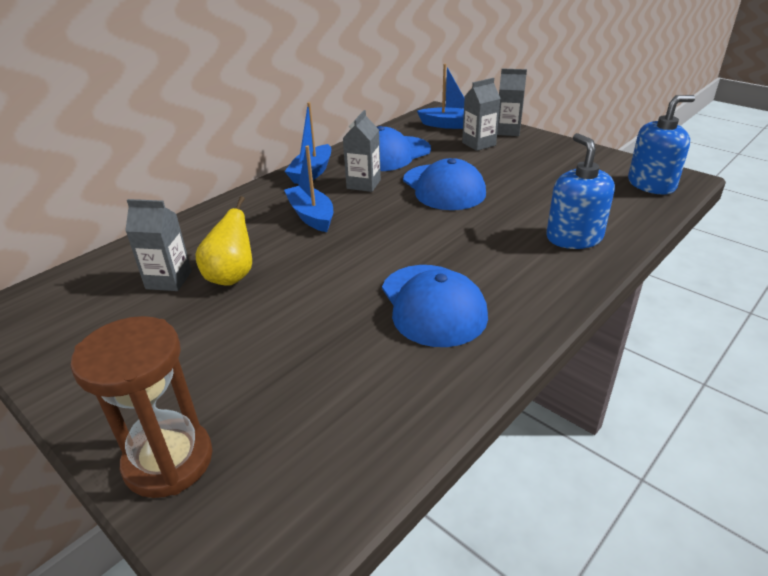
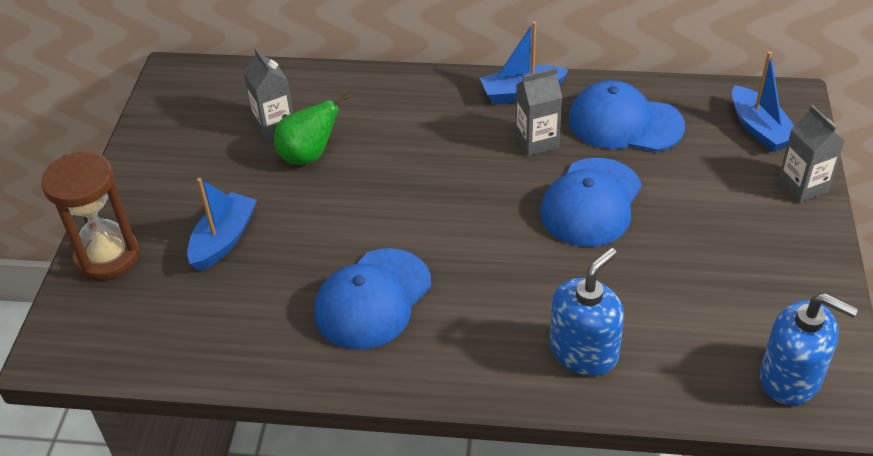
camera: 55 degrees right, 10 degrees up
(231, 276) = (308, 156): yellow pear -> green pear
(311, 216) = (442, 143): blue boat -> blue boat (224, 240)
(479, 144) = (733, 179): grey carton -> none

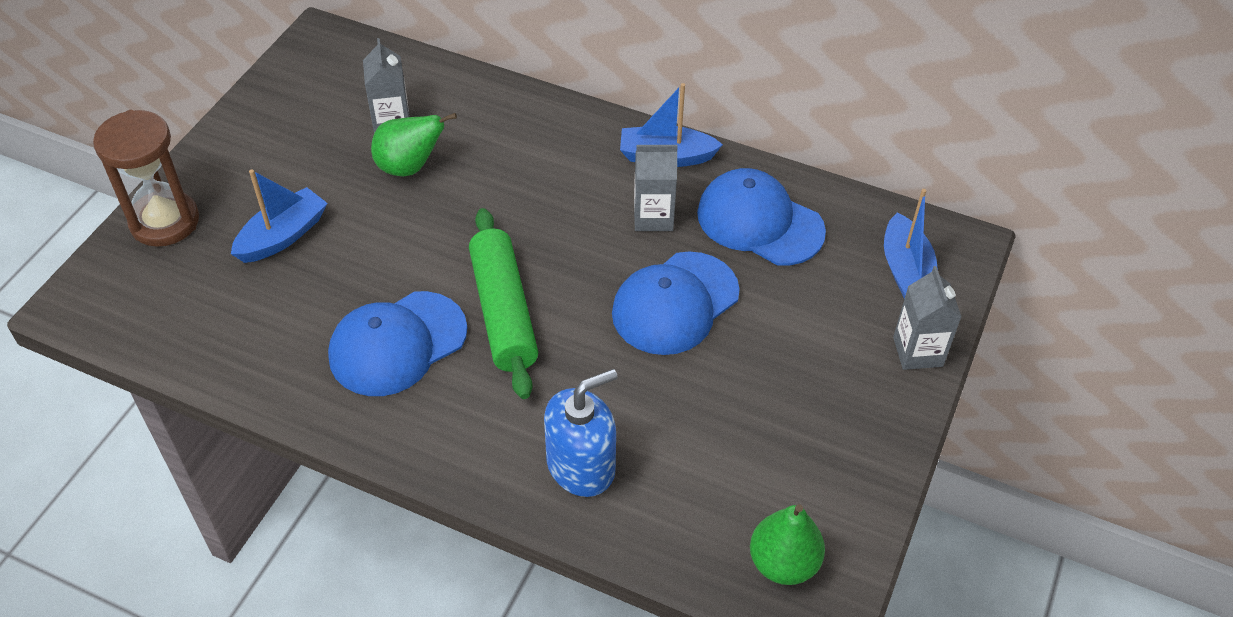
camera: 15 degrees right, 5 degrees up
(452, 248) = (504, 312): none -> green rolling pin
(790, 377) = (783, 563): blue soap dispenser -> green pear

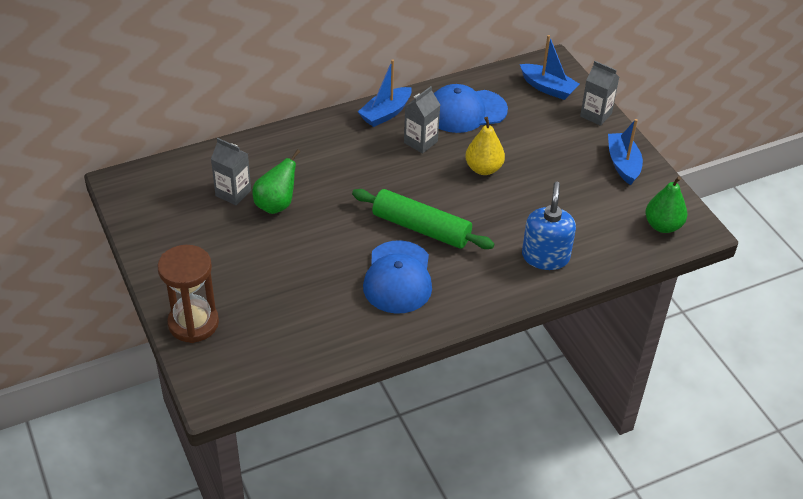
camera: 50 degrees left, 5 degrees down
(283, 236) = (266, 280): blue boat -> blue boat (623, 164)
(675, 303) = (483, 169): blue cap -> yellow pear

